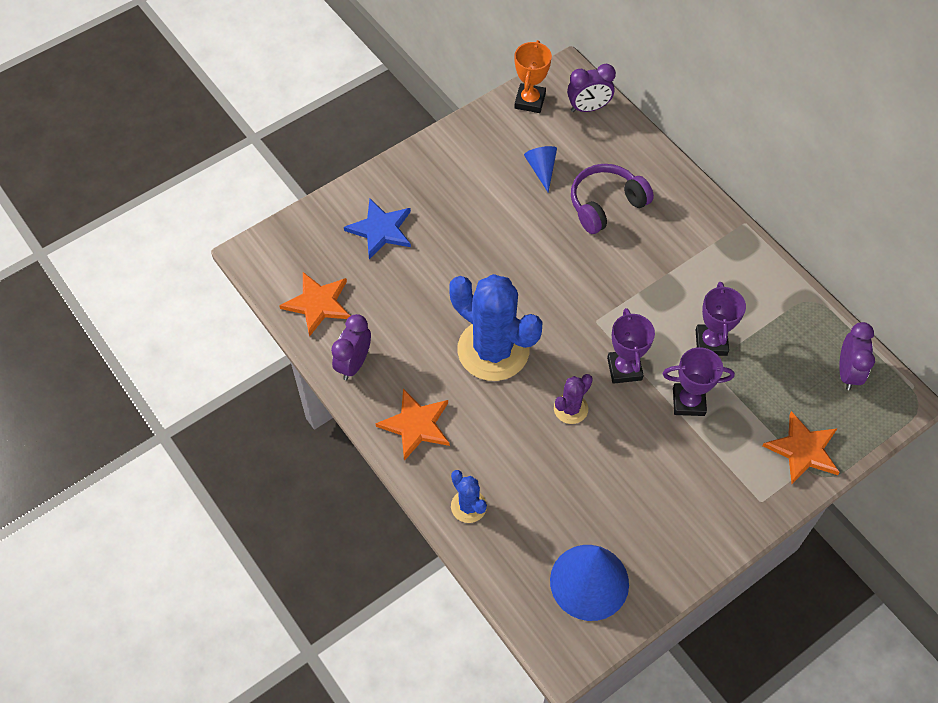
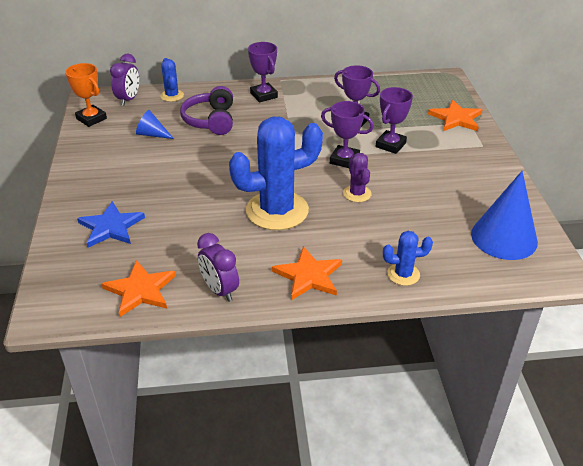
camera: 60 degrees left, 20 degrees down
(626, 141) = (172, 96): none -> blue cactus
(696, 225) = (264, 95): none -> purple trophy
(847, 372) = (414, 86): purple clock -> none

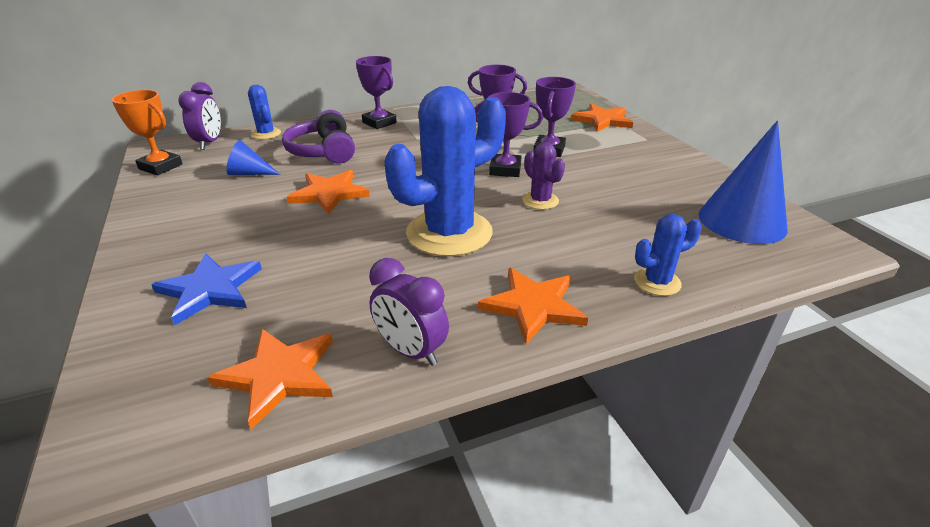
camera: 15 degrees left, 5 degrees down
(204, 162) = (329, 194): none -> orange star

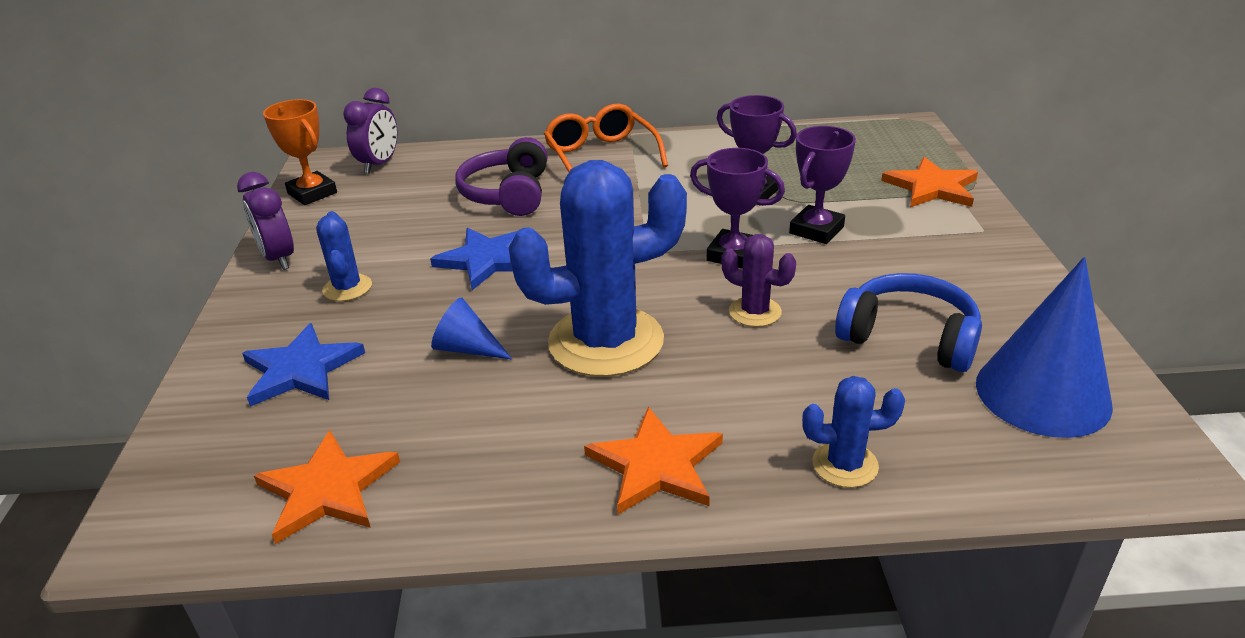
camera: 20 degrees right, 0 degrees up
(249, 173) = (406, 216): blue cone -> blue cone (467, 348)
(266, 134) = (450, 158): blue cactus -> blue cactus (347, 288)
(329, 194) = (486, 260): orange star -> blue star
(379, 123) = (601, 156): purple trophy -> orange glasses
(411, 351) = (479, 492): purple clock -> purple clock (278, 258)
(540, 201) = (755, 312): purple cactus -> purple cactus turned 45 degrees counterclockwise
(645, 202) = (909, 337): none -> blue headphones

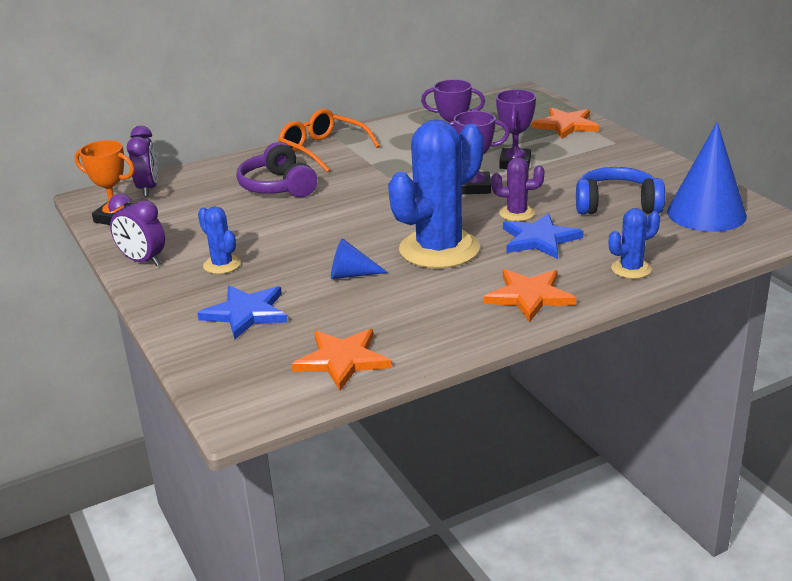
camera: 25 degrees left, 5 degrees down
(486, 260) = (307, 227): blue star -> blue star (539, 239)

